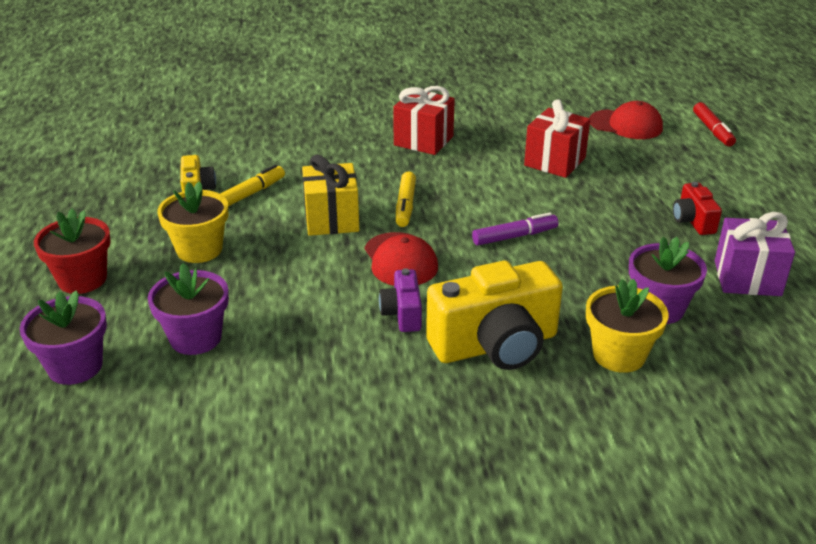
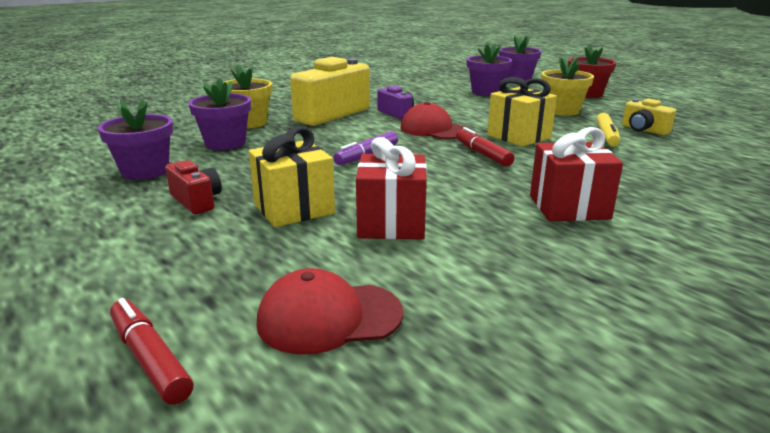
camera: 150 degrees right, 10 degrees down
(405, 205) = (482, 154): yellow marker -> red marker
(616, 192) = (294, 209): none -> yellow gift
(747, 278) = (145, 171): purple gift -> purple flower pot

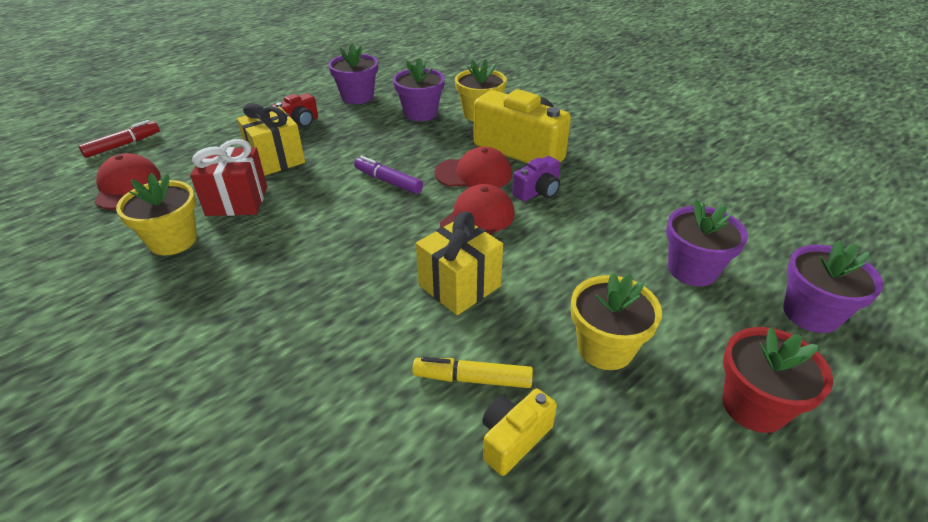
camera: 85 degrees right, 15 degrees up
(363, 128) = (474, 174): none -> red cap
(478, 253) = (173, 240): none -> yellow flower pot
(482, 154) = (391, 252): red marker -> none
(569, 207) = (236, 300): red gift -> none

